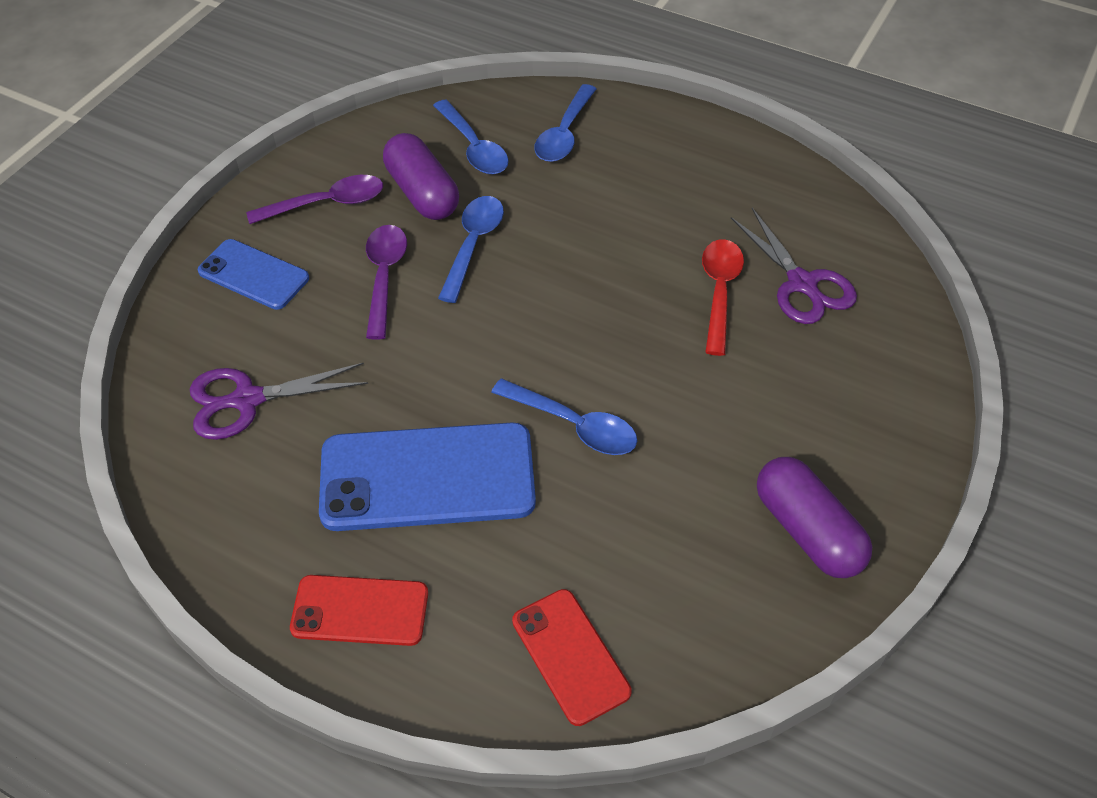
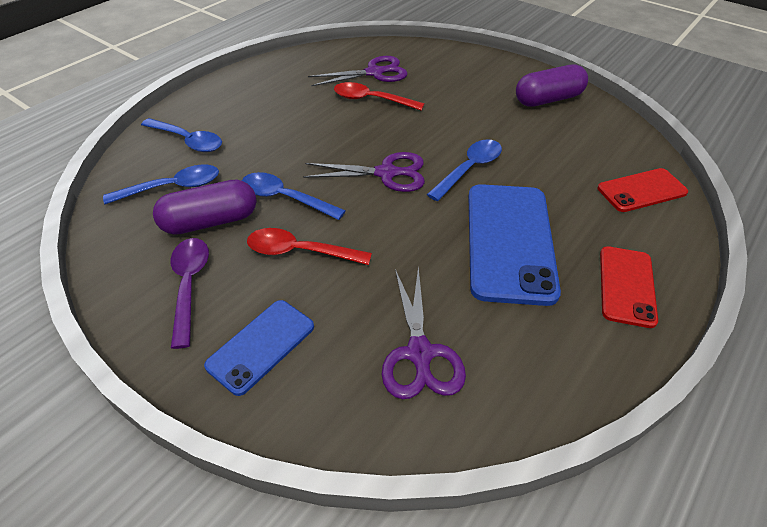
camera: 80 degrees left, 5 degrees down
(384, 276) = (300, 251): purple spoon -> red spoon
(543, 334) = (387, 173): none -> purple scissors

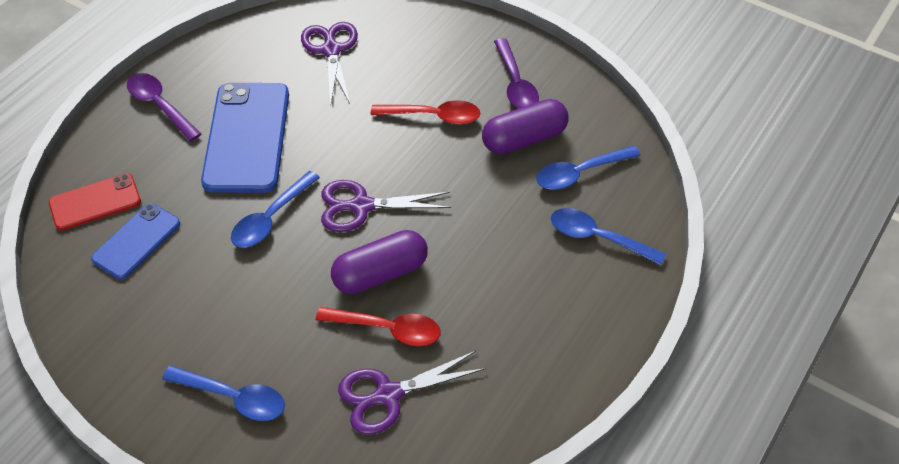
camera: 175 degrees right, 5 degrees up
(261, 346) = (444, 48): blue phone -> blue phone (136, 241)
(285, 198) = (462, 168): blue spoon -> blue spoon (234, 398)
(548, 99) = (142, 348): purple capsule -> purple capsule (380, 273)
(626, 286) = (160, 105): red phone -> purple spoon

